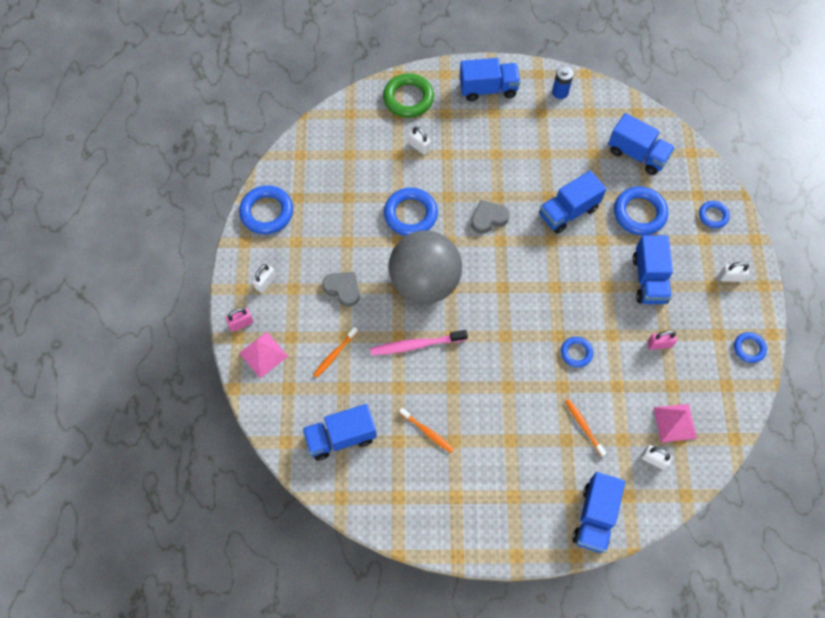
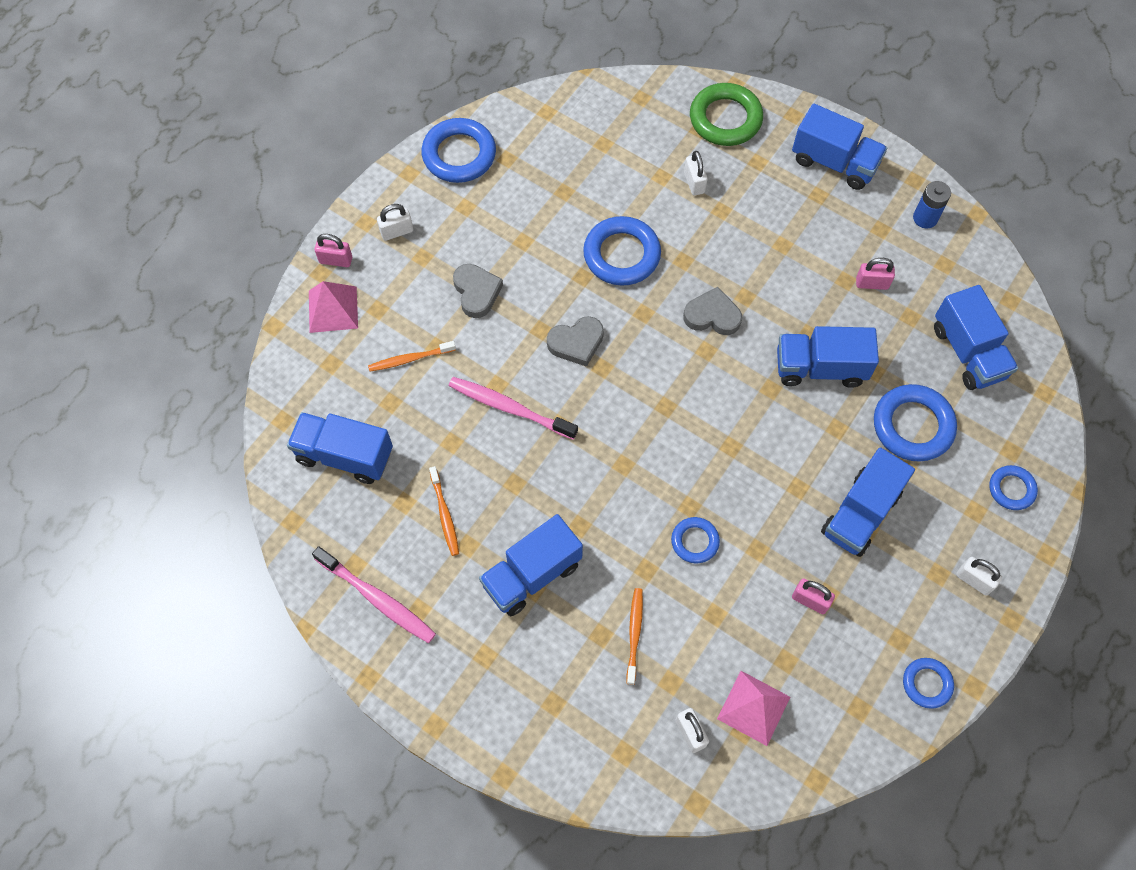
camera: 35 degrees right, 0 degrees up
(424, 282) = (576, 343): grey ball -> grey heart
(426, 507) = (377, 598): none -> pink toothbrush
(560, 146) = (872, 283): none -> pink padlock
(595, 517) = (562, 749): blue truck -> blue truck (532, 575)

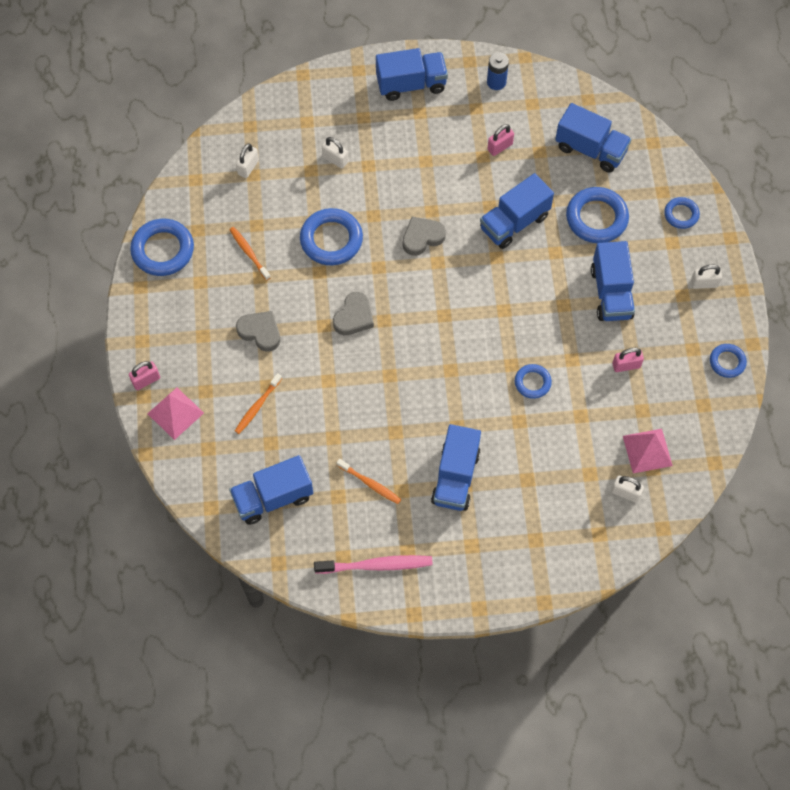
camera: 40 degrees left, 0 degrees up
(397, 231) = (169, 331): white padlock -> white padlock (248, 167)
(510, 408) = (350, 388): pink toothbrush -> none
(634, 634) = (546, 463): orange toothbrush -> orange toothbrush (249, 253)
(725, 119) = (317, 103): green ring -> none

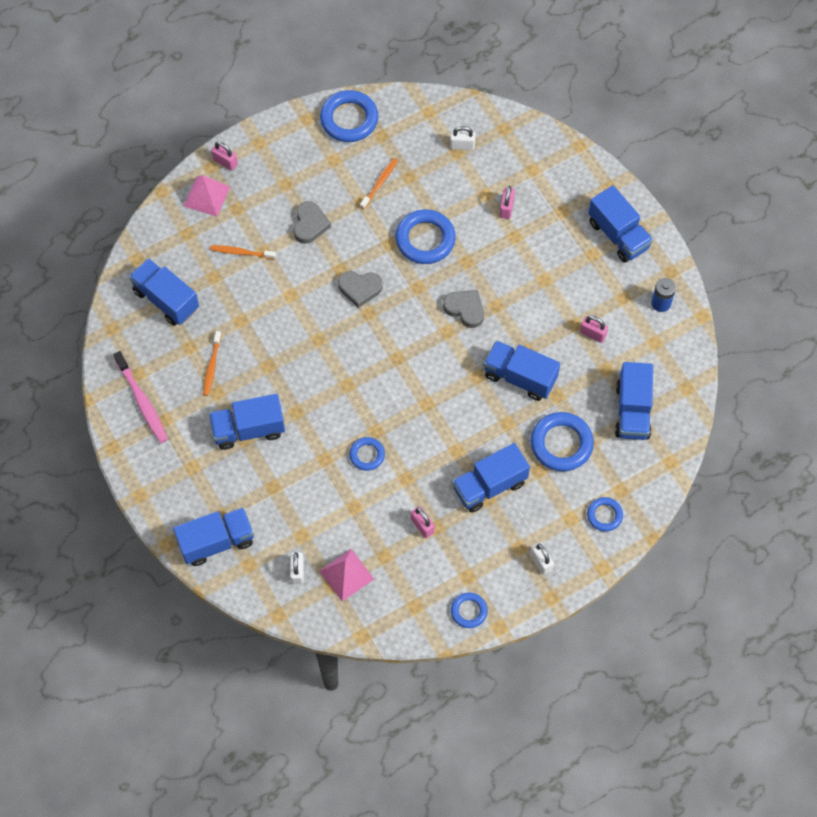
camera: 65 degrees right, 0 degrees up
(335, 159) = (506, 208): white padlock -> pink padlock
(562, 554) = (216, 542): none -> blue truck

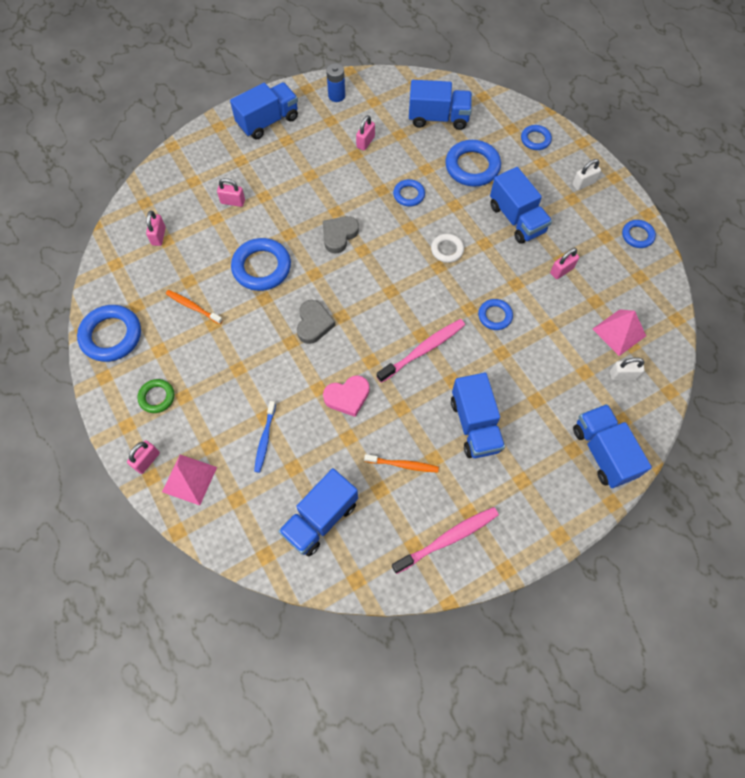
camera: 90 degrees left, 0 degrees up
(241, 252) = (265, 439): orange toothbrush -> blue toothbrush
(281, 319) = (347, 397): none -> pink heart
(285, 163) = (157, 397): none -> green ring
(310, 224) = (236, 371): grey heart -> none
(329, 386) = (423, 350): none -> pink toothbrush
(448, 413) = (447, 250): none -> white ring
(462, 145) = (159, 236): white padlock -> pink padlock
(520, 377) = (409, 195): blue truck -> blue ring

